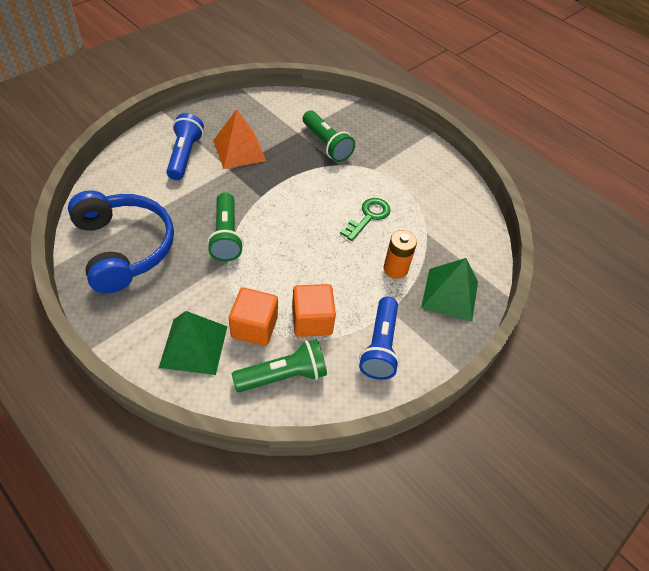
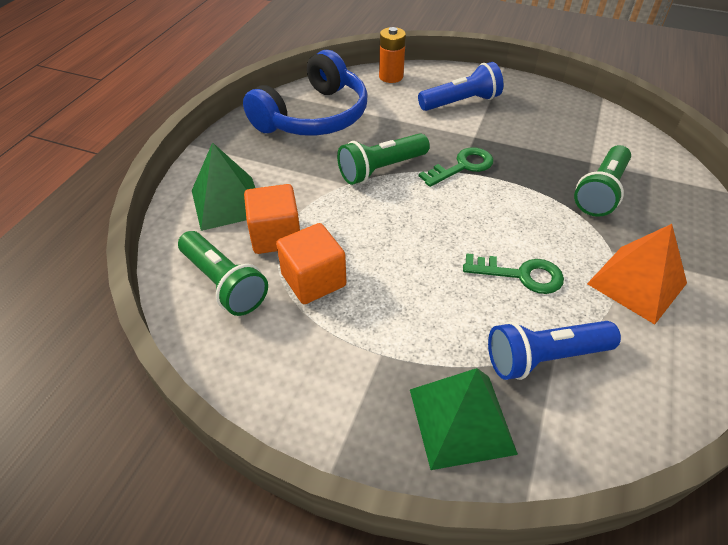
camera: 70 degrees right, 5 degrees down
(239, 150) = (509, 132): orange pyramid -> orange pyramid (636, 283)
(256, 192) = (462, 166): none -> green key
(380, 346) = (315, 362): blue flashlight -> blue flashlight (544, 357)
(395, 269) = (455, 335): orange battery -> orange battery (391, 76)

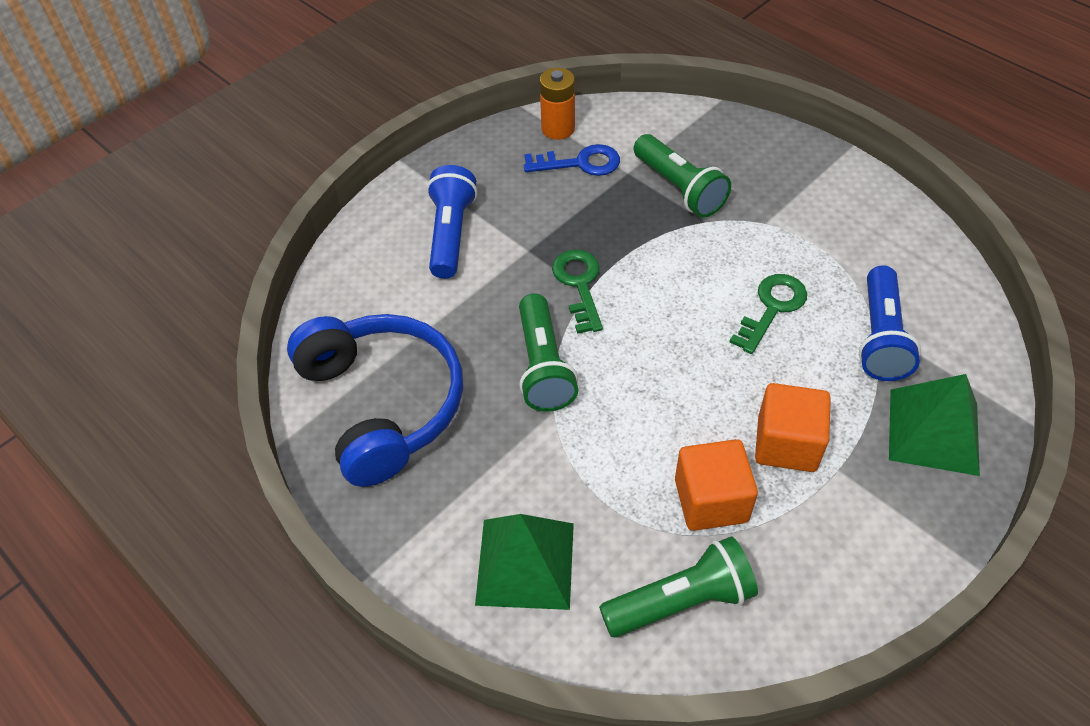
camera: 65 degrees left, 5 degrees up
(276, 236) = (618, 520): orange cube -> orange cube (786, 444)
(391, 76) = (342, 283): orange battery -> orange battery (558, 129)
(576, 137) = (579, 163): none -> blue key
(636, 283) = (814, 227): orange pyramid -> none

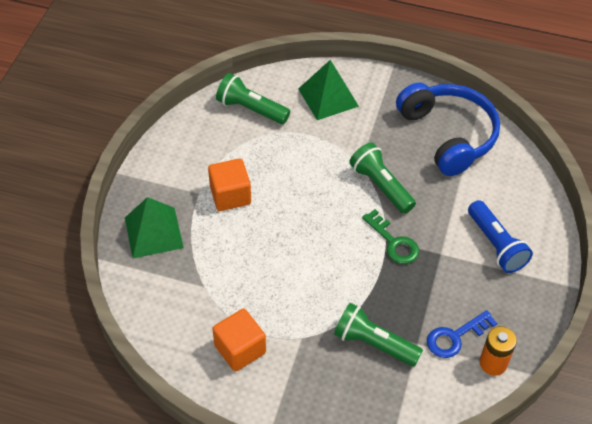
camera: 150 degrees right, 0 degrees up
(382, 404) = (448, 135): blue headphones -> blue headphones turned 150 degrees counterclockwise
(681, 601) = (251, 109): green flashlight -> green flashlight turned 75 degrees clockwise
(711, 500) = (257, 154): orange cube -> orange cube (240, 349)
(772, 308) = (270, 273): green key -> none
(880, 337) = (198, 279): blue flashlight -> none

